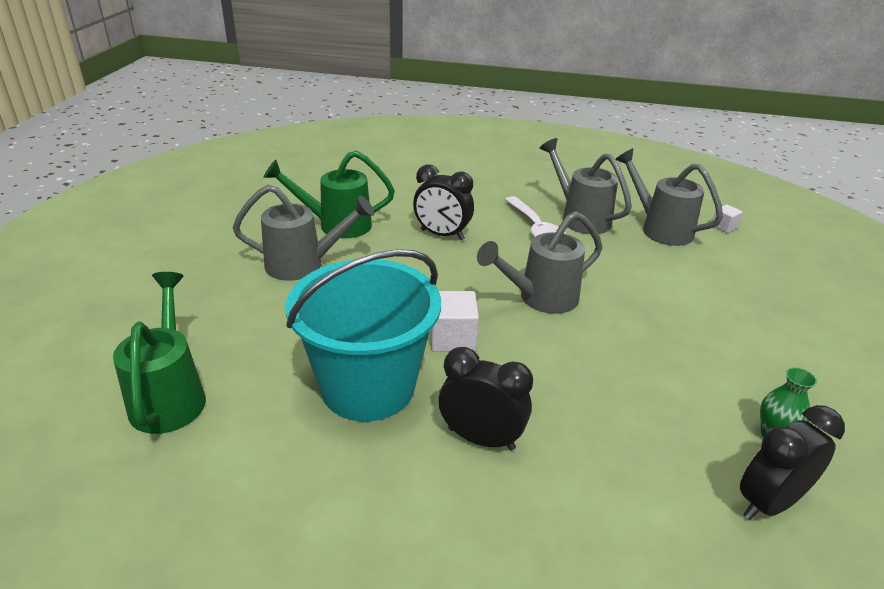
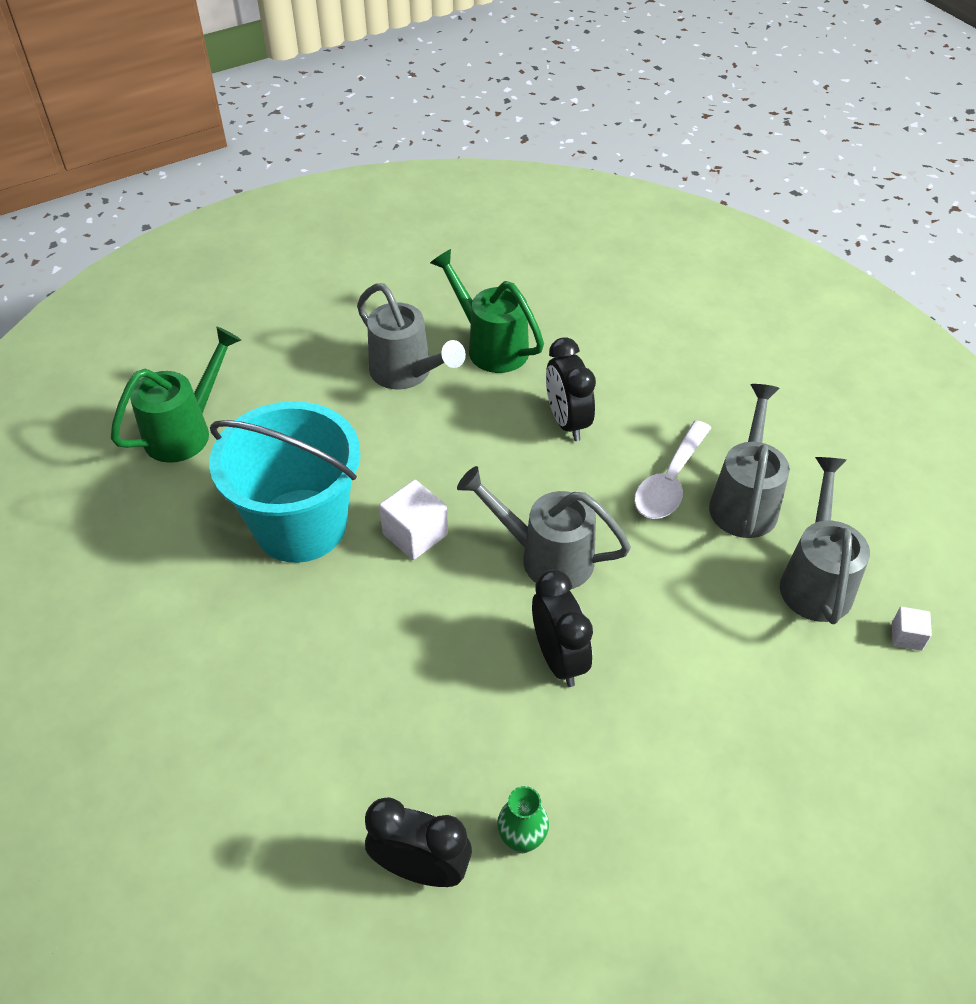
camera: 50 degrees right, 15 degrees up
(481, 438) = (311, 631): black clock -> black clock (559, 658)

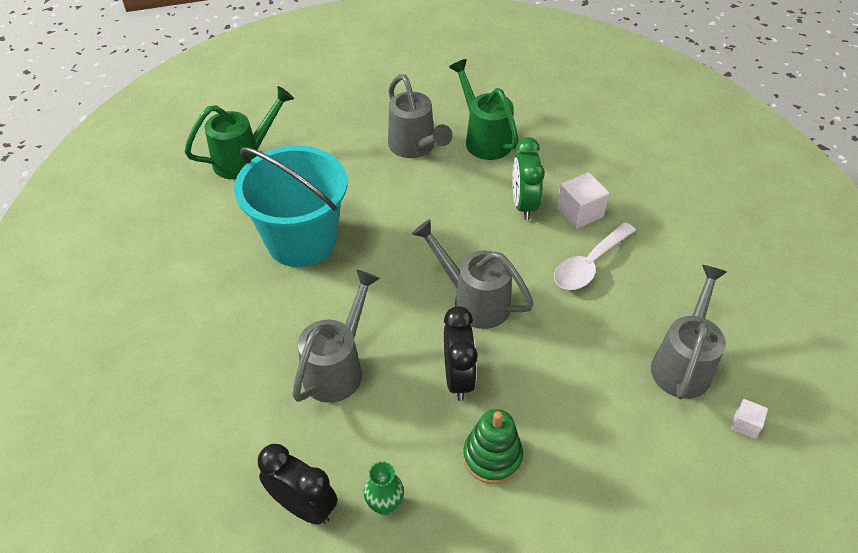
camera: 15 degrees right, 0 degrees up
(415, 534) = (382, 264): white cube -> white cube (579, 212)
(567, 422) = (523, 205): black clock -> green clock
(632, 747) = (492, 457): none -> green stacking toy
(744, 501) = (644, 291): grey watering can -> grey watering can (338, 367)

